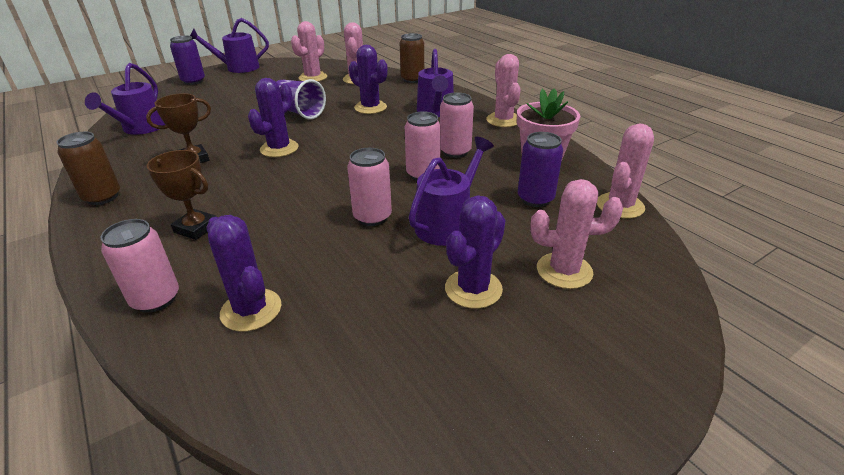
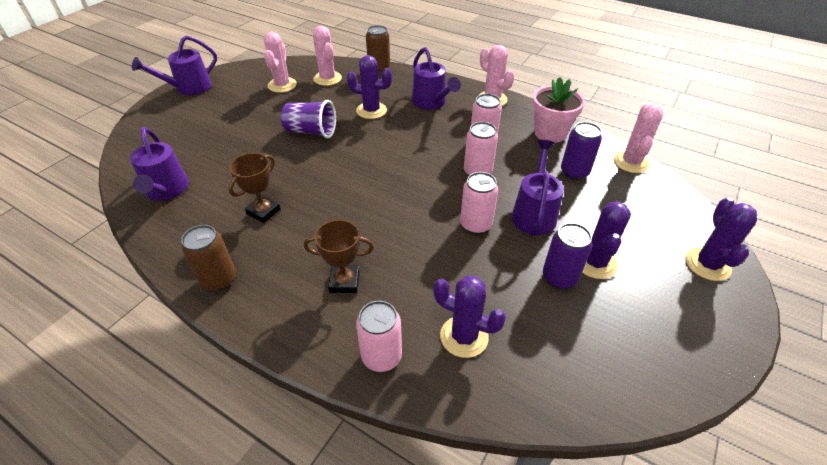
camera: 25 degrees left, 10 degrees up
(193, 81) = (157, 116): purple can -> purple can (559, 277)
(279, 149) = (333, 178): purple cactus -> purple cactus (707, 264)
(564, 271) = (637, 228): pink cactus -> none

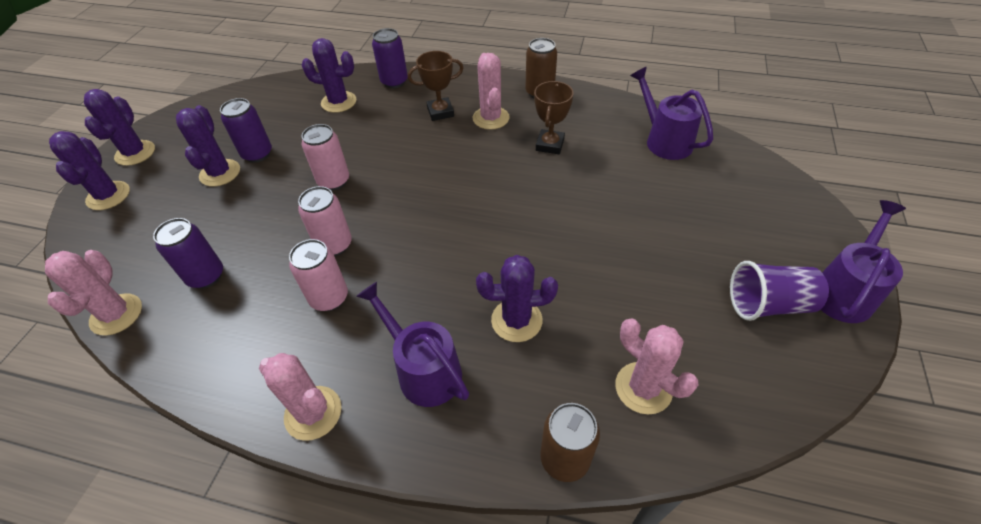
camera: 165 degrees right, 5 degrees up
(282, 85) = (706, 343): pink cactus -> pink cactus (491, 118)
(311, 132) = (577, 253): purple cup -> purple cup (768, 304)
(381, 356) = (394, 81): pink can -> purple can
(534, 213) = (270, 207): purple watering can -> none
(550, 133) = (221, 346): pink flower pot -> none
(714, 319) = (135, 153): none -> purple cactus

